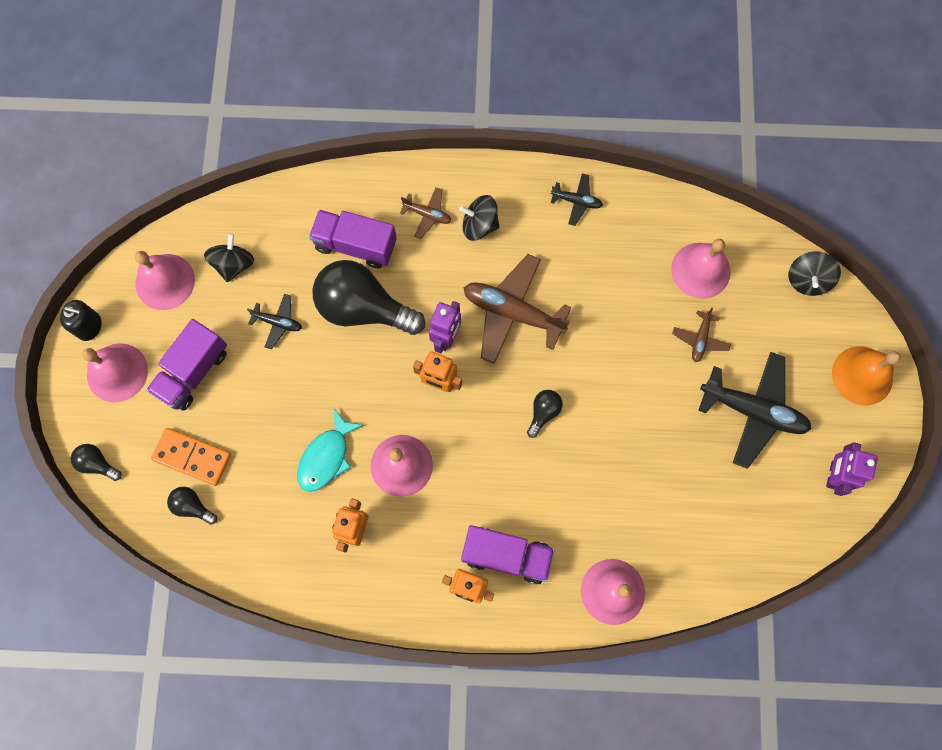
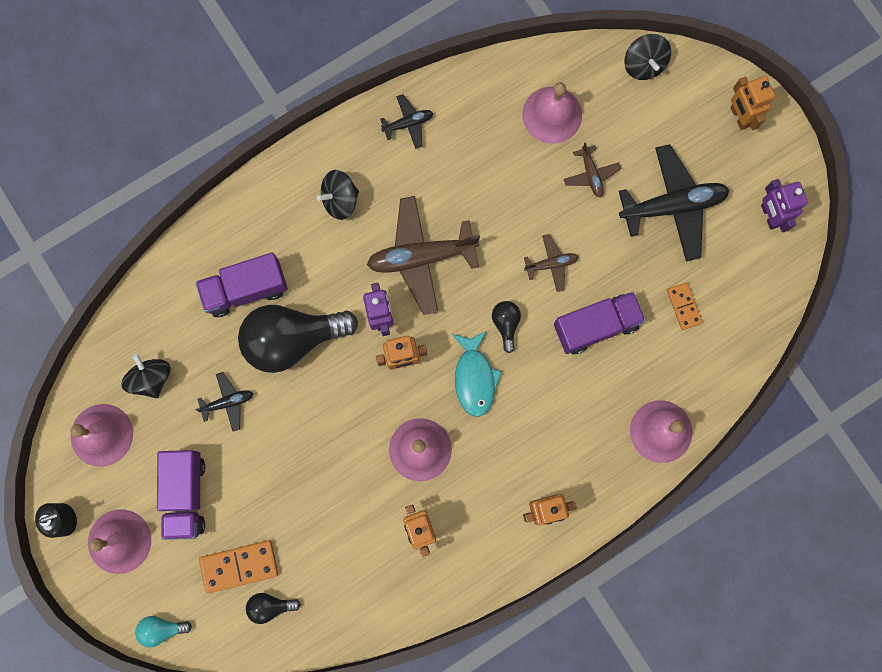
camera: 35 degrees left, 5 degrees up
(98, 463) = (162, 628): black light bulb -> turquoise light bulb
(326, 457) = (353, 486): turquoise fish -> turquoise fish (474, 378)
(427, 215) = (289, 221): brown plane -> brown plane (551, 264)
(506, 555) = (557, 462): purple truck -> purple truck (596, 326)
(705, 500) = (684, 306): none -> orange domino
(862, 375) = (739, 117): orange bell -> orange robot

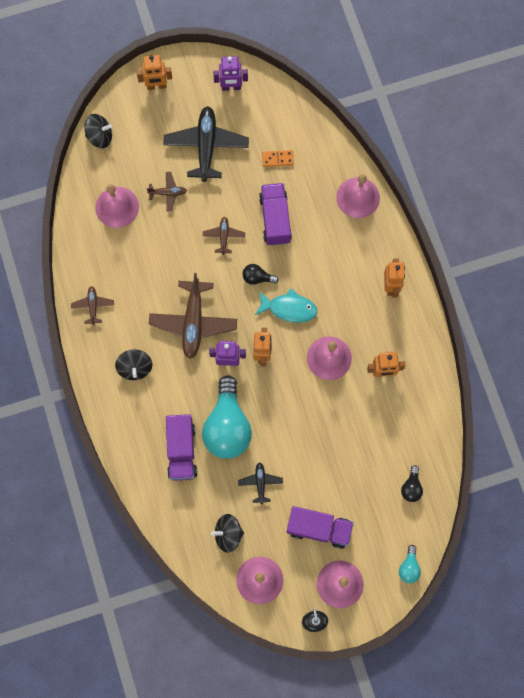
camera: 75 degrees left, 5 degrees down
(239, 566) = (378, 502): orange domino -> none
(292, 339) = (227, 426): black light bulb -> turquoise light bulb
(408, 123) = (93, 306): black plane -> brown plane

